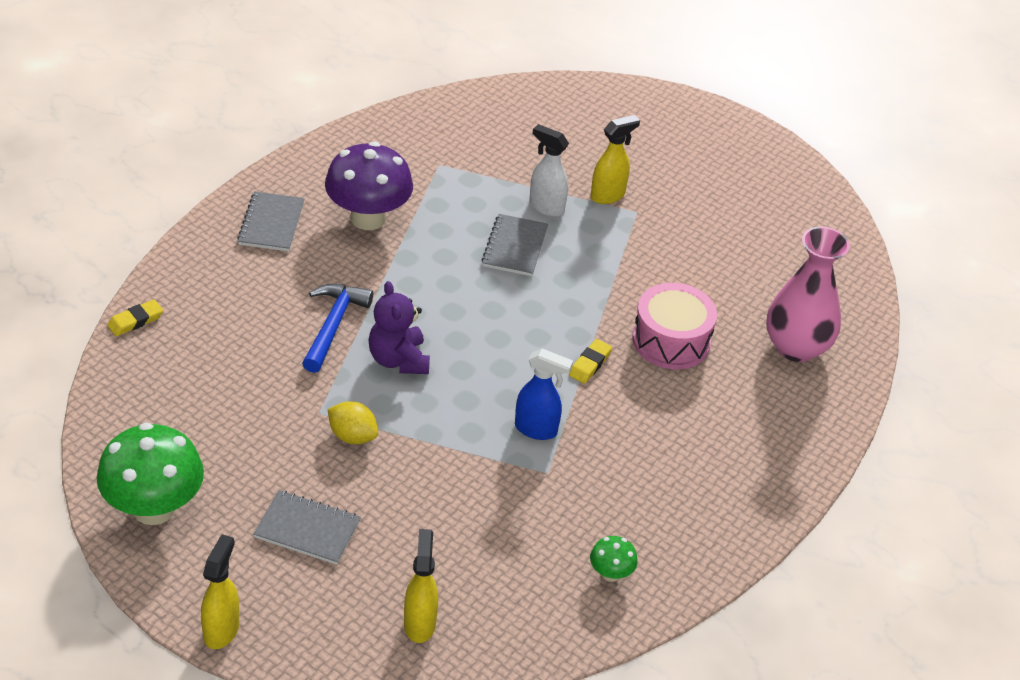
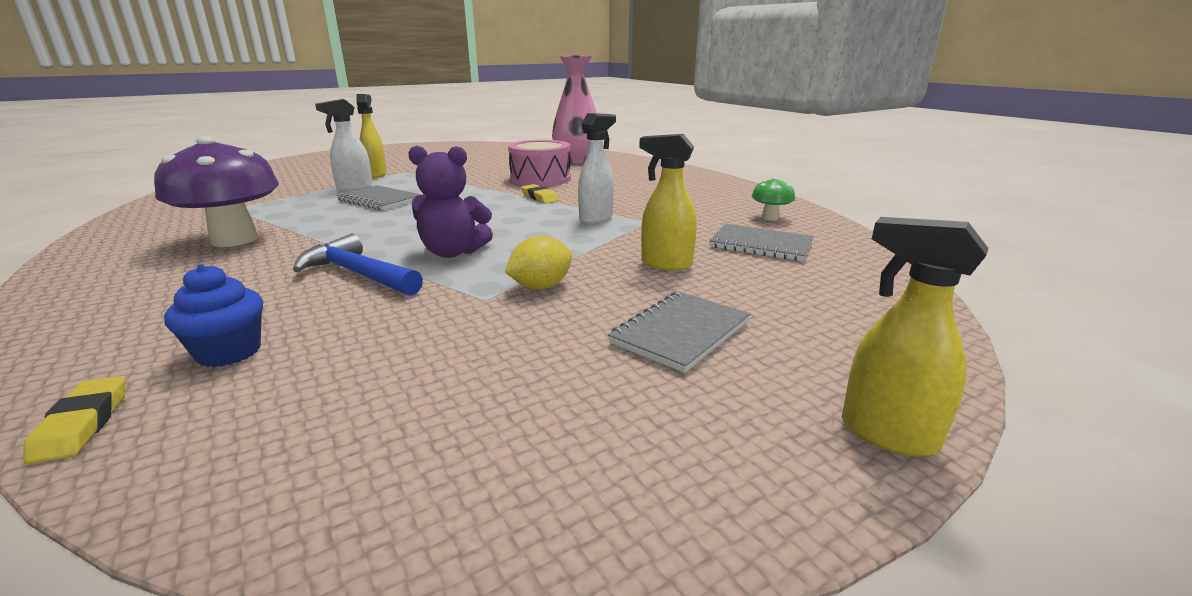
camera: 65 degrees left, 20 degrees down
(154, 508) = (574, 474): green mushroom -> none
(209, 328) = (229, 352): none -> blue cupcake
(271, 223) = (130, 284): grey notebook -> grey notebook (761, 245)
(419, 623) = (840, 290): yellow spray bottle -> yellow spray bottle (665, 264)
(536, 429) = (596, 218): blue spray bottle -> white spray bottle

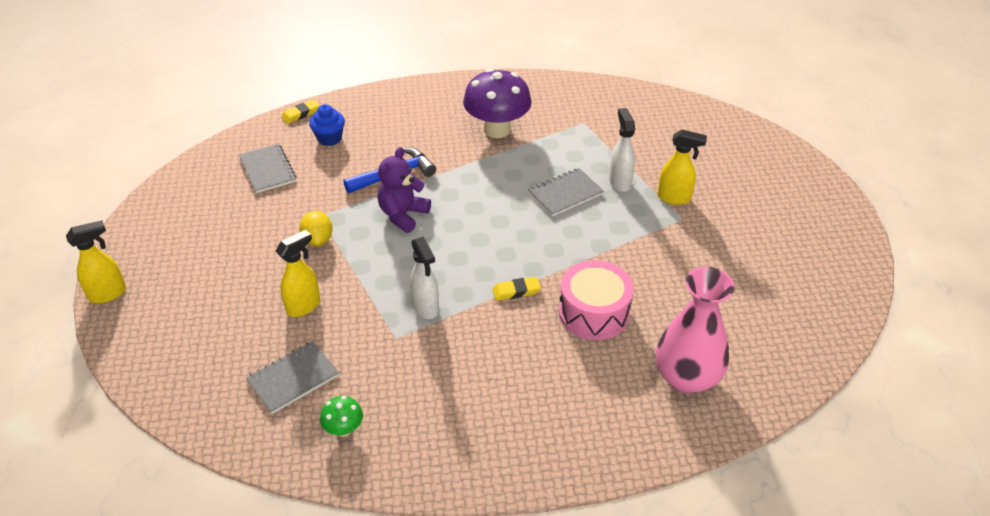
camera: 115 degrees right, 20 degrees up
(83, 424) = (301, 114): yellow eraser -> yellow eraser turned 45 degrees counterclockwise
(680, 332) = (223, 273): grey notebook -> grey notebook (268, 170)

